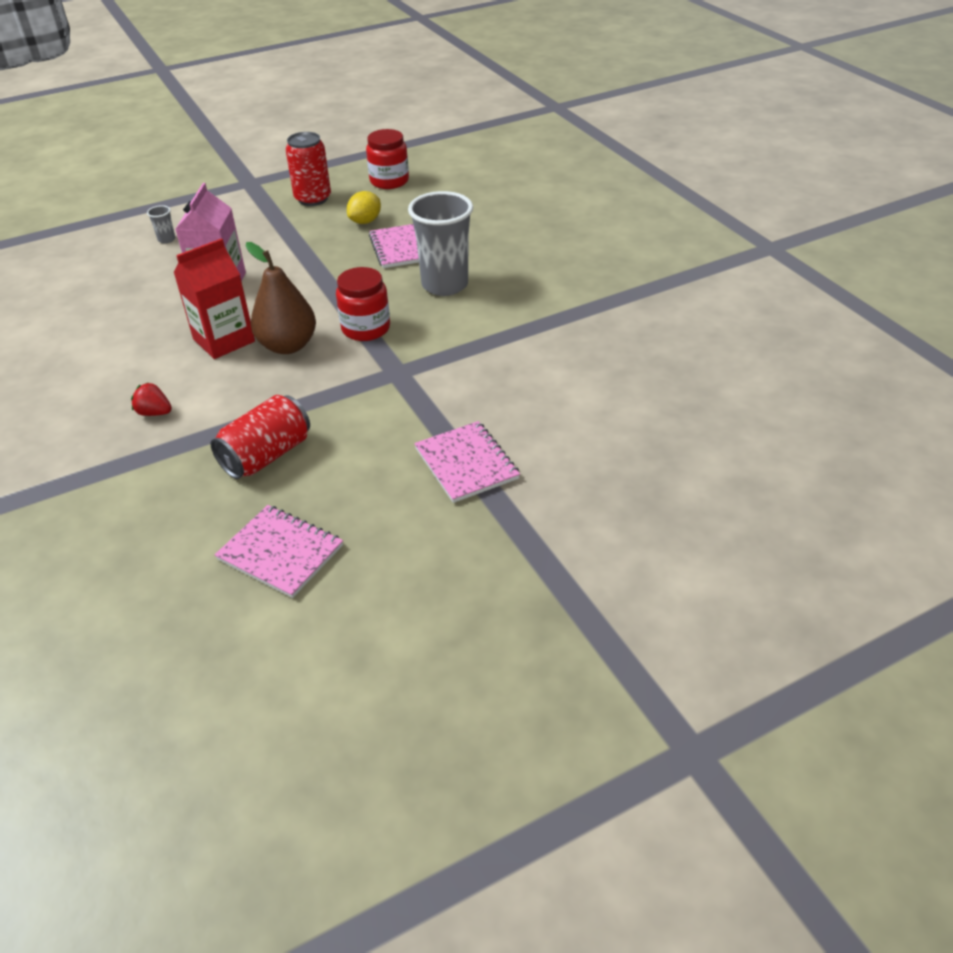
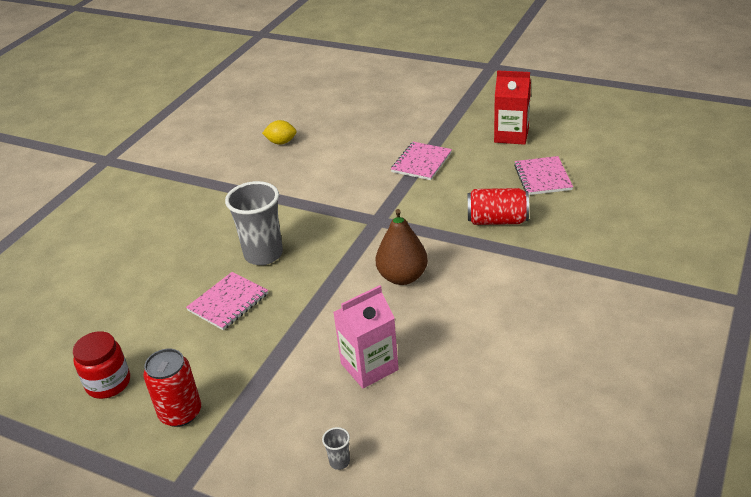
camera: 125 degrees left, 5 degrees down
(154, 413) = (525, 284): red strawberry -> none
(224, 340) = (430, 309): red carton -> red carton (511, 135)
(365, 221) = (200, 349): yellow lemon -> yellow lemon (281, 142)
(366, 328) = (348, 257): red jar -> none

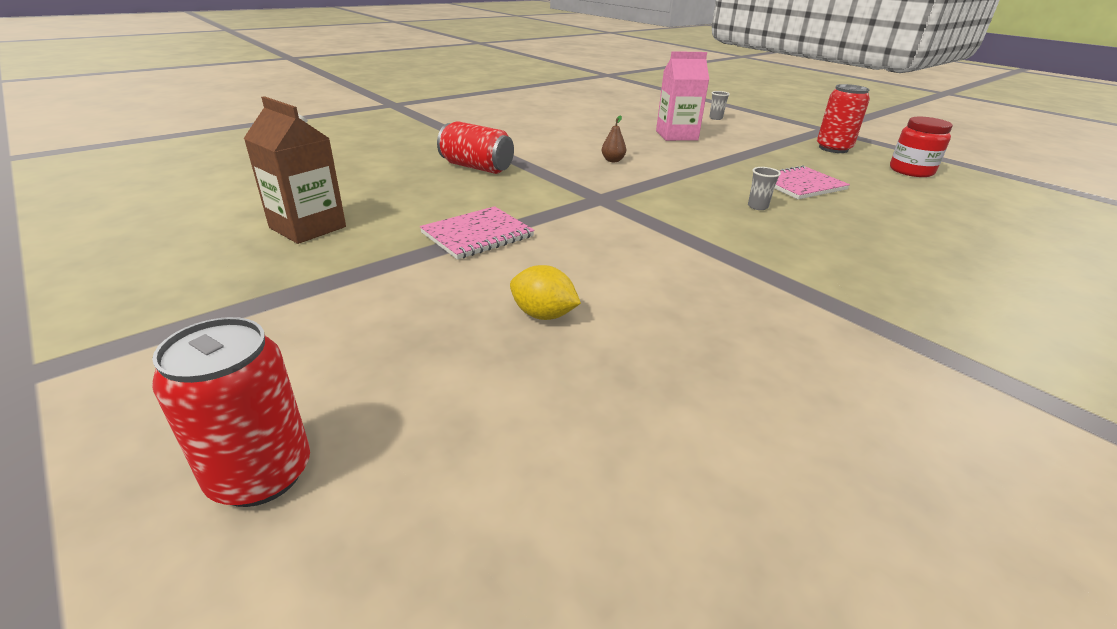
camera: 160 degrees left, 5 degrees down
(263, 254) = (757, 206): grey cup -> grey cup, size x0.40
(281, 142) = (696, 354): yellow lemon -> yellow lemon (543, 315)
(387, 77) = (261, 474): none -> red can
(402, 277) = (613, 160): brown pear -> brown pear, size x0.47
(511, 135) = (308, 227): red carton -> brown carton
(542, 177) = (370, 181): pink notebook -> none

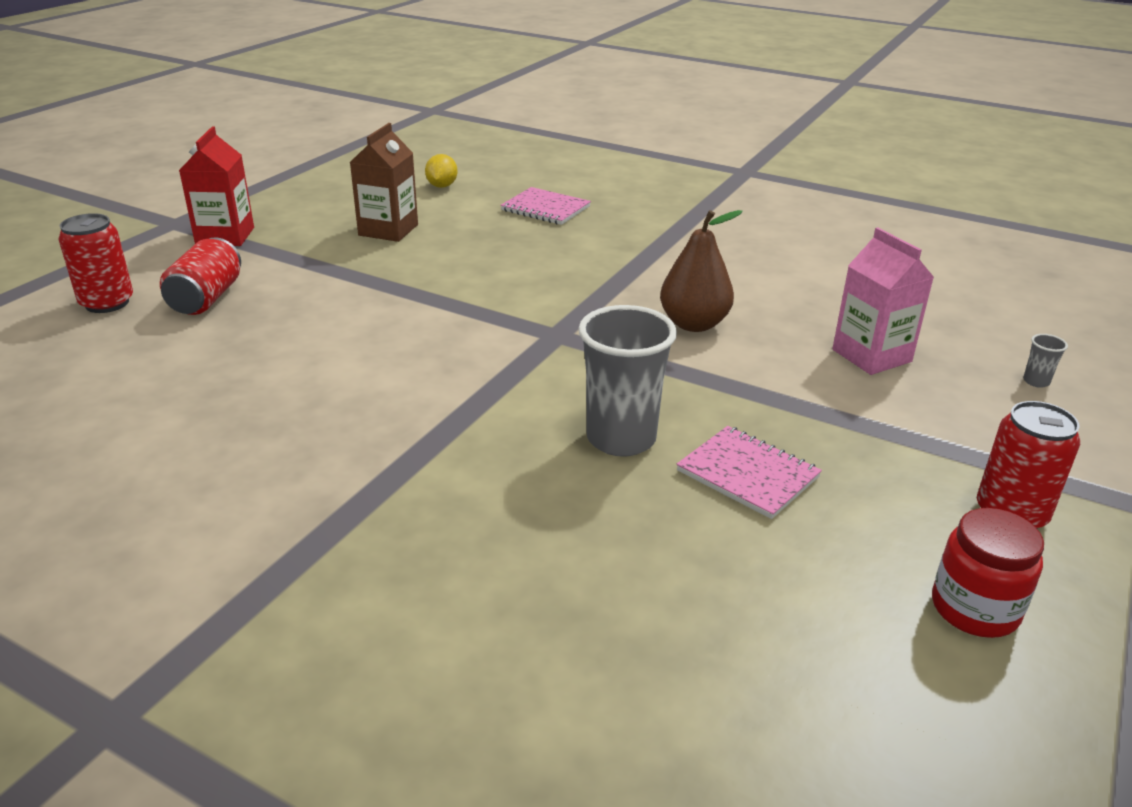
camera: 70 degrees right, 0 degrees up
(153, 333) = (225, 236): none -> red carton
(476, 167) = (585, 257): red can -> red can (206, 298)
(477, 235) = (418, 293): pink notebook -> pink notebook (545, 208)
(543, 315) = (290, 346): yellow lemon -> yellow lemon (442, 186)
(613, 160) = (694, 324): brown pear -> brown pear, size x2.14
(757, 206) = (621, 439): grey cup -> grey cup, size x2.49

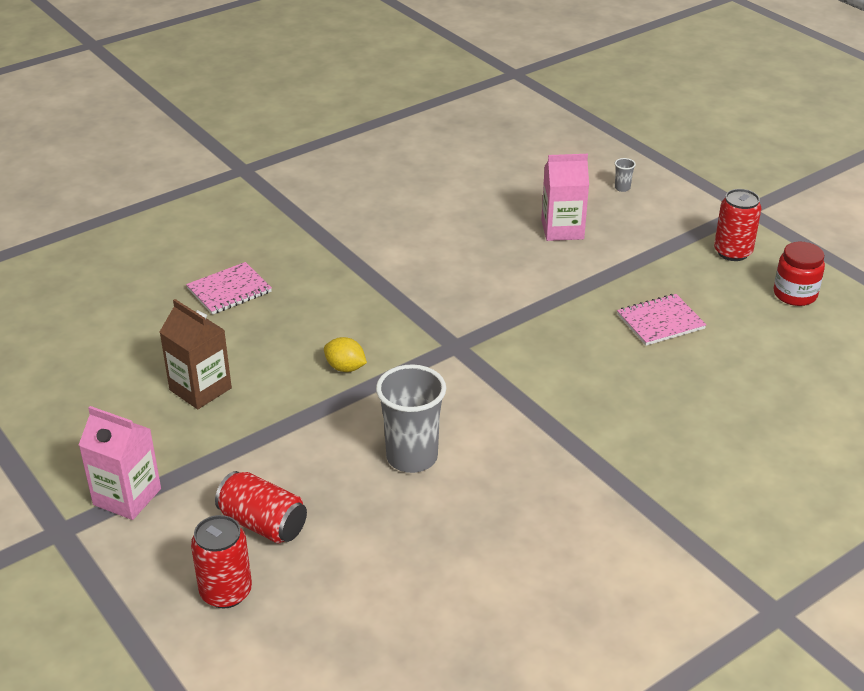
camera: 65 degrees left, 5 degrees up
(225, 236) = (127, 497): red carton -> pink carton
(442, 186) = (123, 335): yellow lemon -> yellow lemon (345, 368)
(621, 439) = (601, 357): grey cup -> grey cup (412, 457)
(694, 324) = (479, 282): brown pear -> none

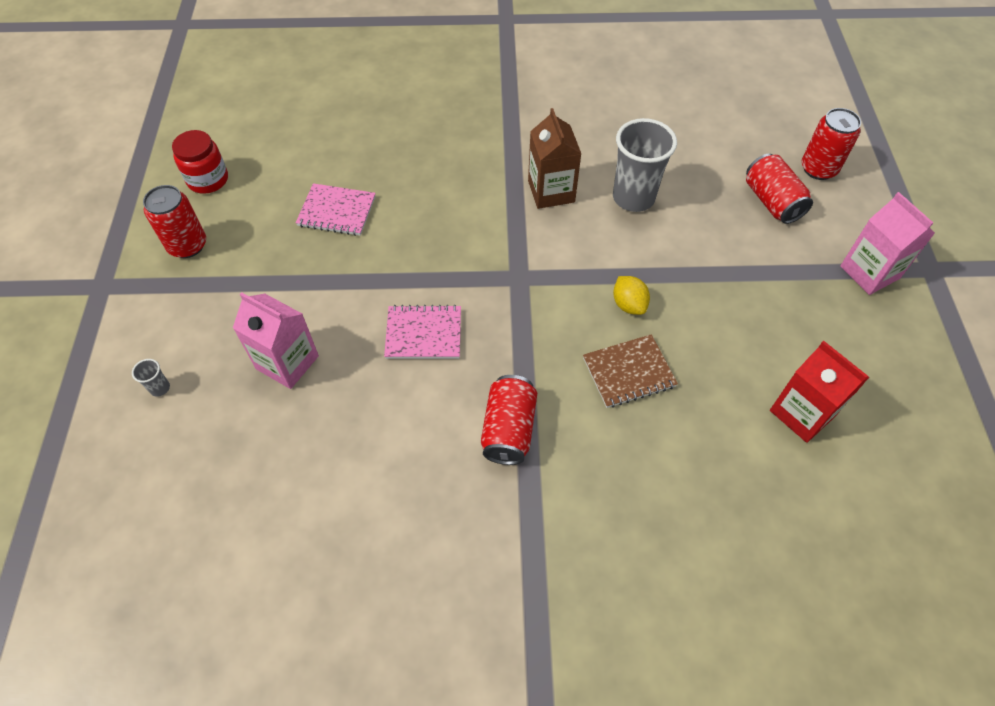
camera: 145 degrees left, 20 degrees up
(154, 359) = (802, 413): none -> red carton
(200, 389) = (770, 350): brown carton -> brown carton (551, 191)
(229, 290) = (685, 473): pink notebook -> pink notebook (423, 334)
(311, 325) = (628, 372): none -> brown notebook
(372, 261) = (509, 429): none -> red can

